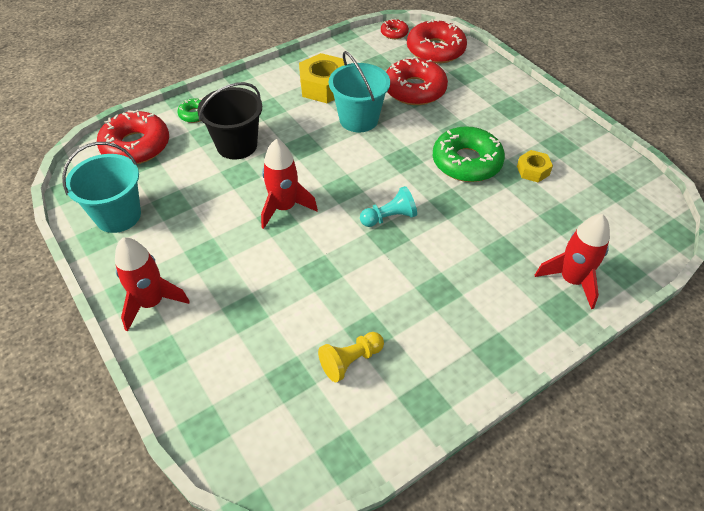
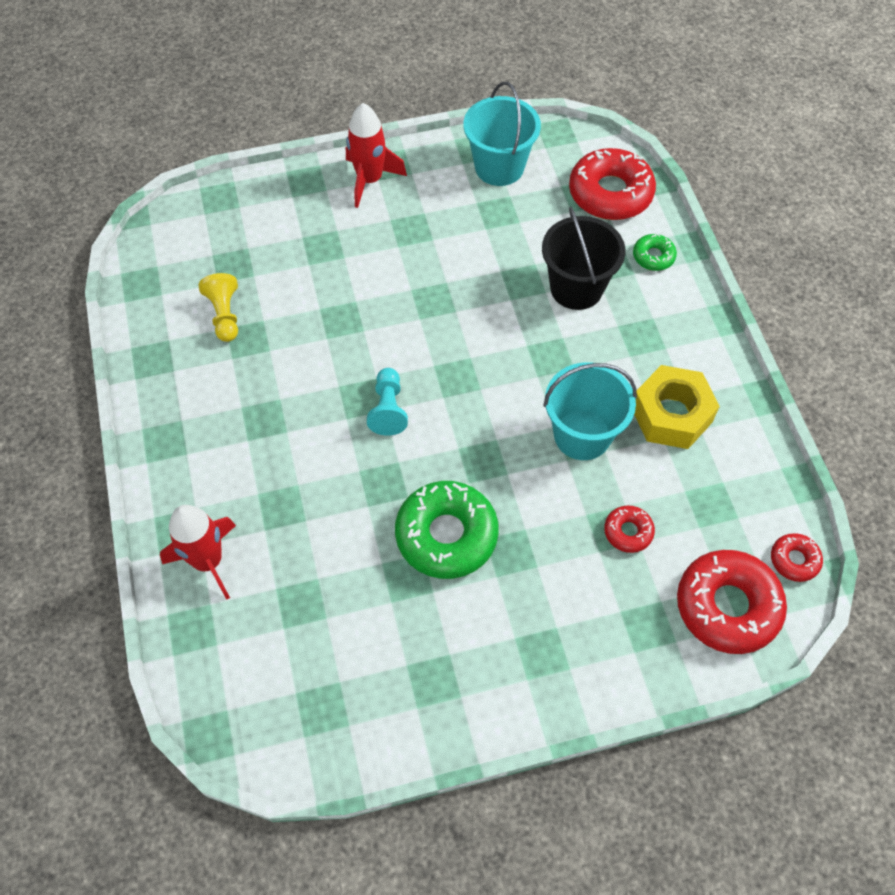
camera: 110 degrees right, 10 degrees up
(284, 207) = (449, 311): red rocket -> none
(414, 89) = (628, 532): red donut -> red donut, size x0.49
(533, 170) = (396, 613): yellow nut -> none

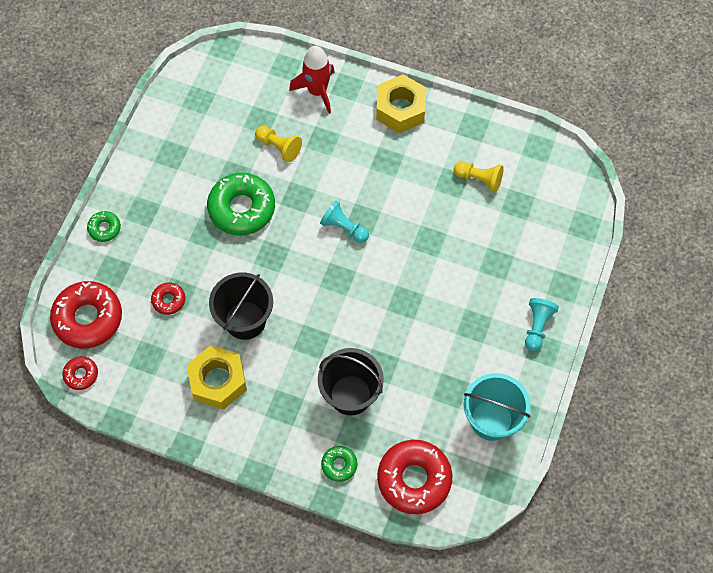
camera: 125 degrees right, 5 degrees up
(175, 448) = (400, 109): none -> yellow nut
(327, 551) = (279, 147): none -> yellow pawn
(370, 180) = (537, 326): red rocket -> turquoise pawn
(582, 435) = (245, 320): turquoise bucket -> black bucket
(602, 682) = (104, 228): none -> green donut

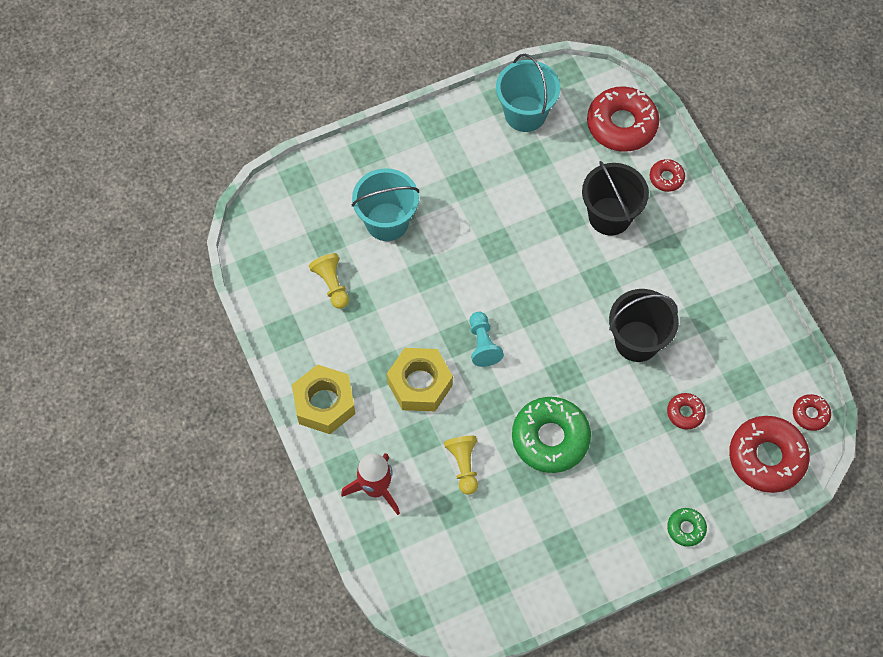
camera: 135 degrees left, 0 degrees up
(218, 381) = (702, 313): yellow nut -> yellow nut (420, 384)
(339, 465) = (666, 178): green donut -> red donut
(493, 250) = (387, 222): none -> turquoise bucket
(537, 326) = (420, 142): turquoise pawn -> none

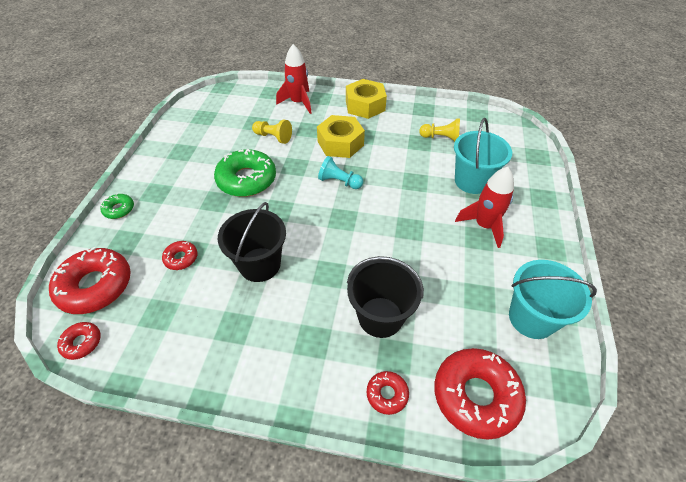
camera: 125 degrees right, 15 degrees down
(445, 186) = (484, 225): none -> red rocket

